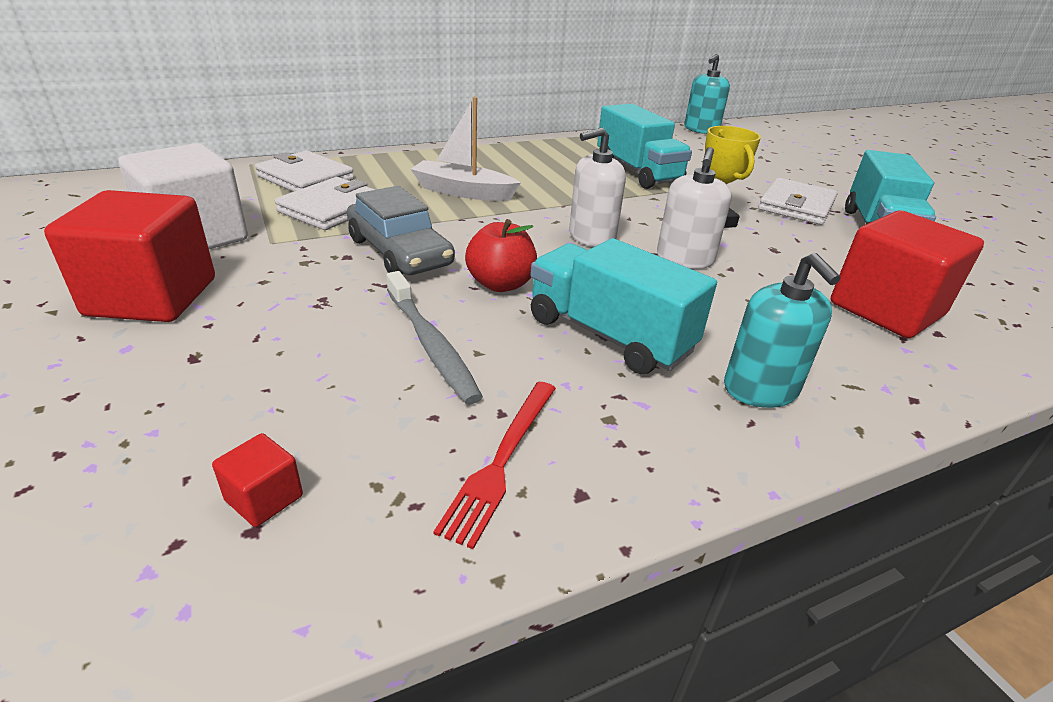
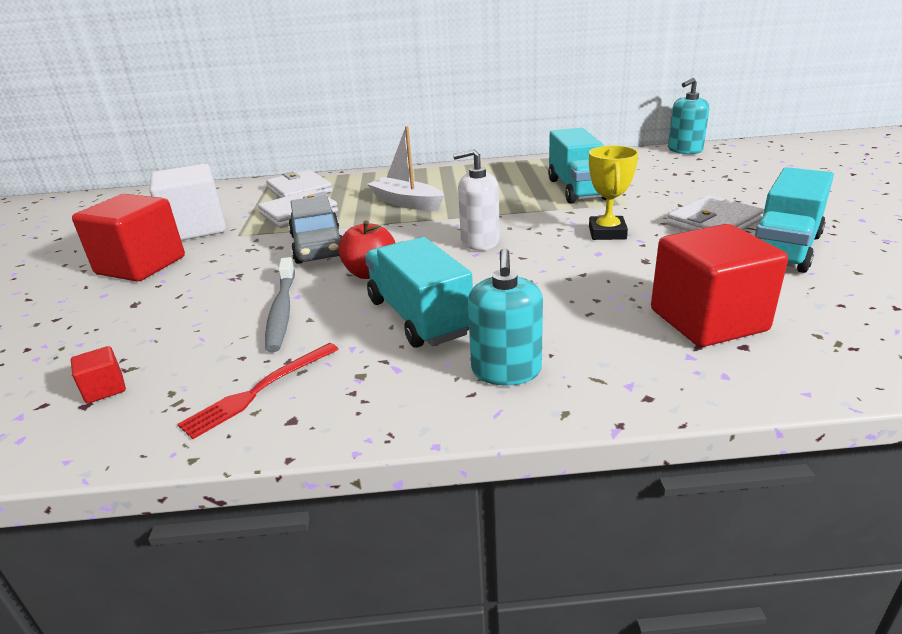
camera: 25 degrees right, 5 degrees down
(684, 259) = (546, 263): white soap dispenser -> none

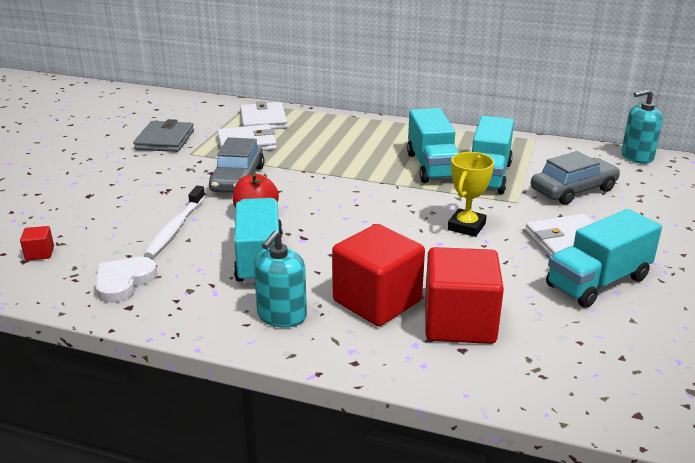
camera: 20 degrees right, 0 degrees up
(141, 265) = (110, 164): red cube -> red cube (377, 301)
(196, 229) = (165, 140): white cube -> grey wallet
(259, 390) = (123, 282): red fork -> white heart
(282, 311) = (175, 228): grey toothbrush -> white toothbrush
(406, 203) = (335, 154): white boat -> none
(480, 241) = (358, 207): white soap dispenser -> none
(515, 193) = (432, 166): none -> turquoise truck
(665, 183) = (573, 190): none -> grey car

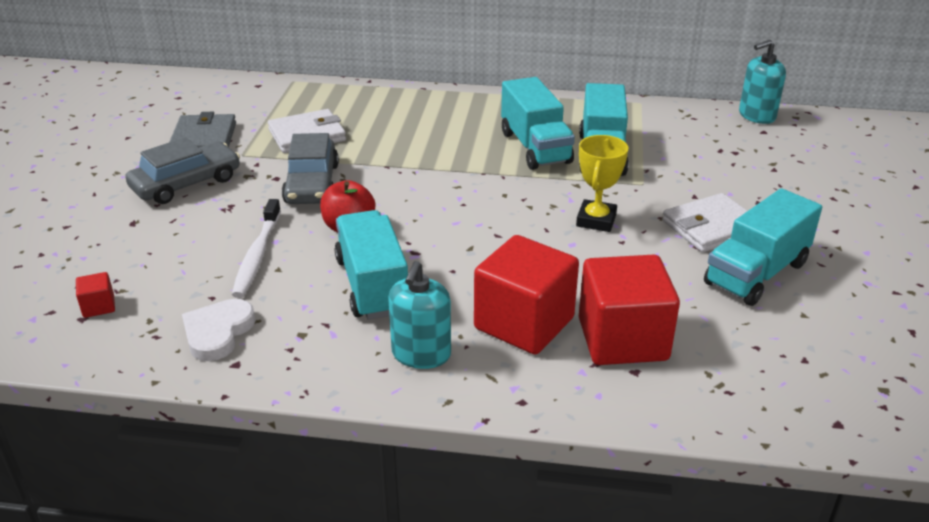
camera: 10 degrees left, 5 degrees up
(263, 120) = (317, 103): white wallet -> none
(573, 190) = (700, 163): grey car -> grey car (186, 183)

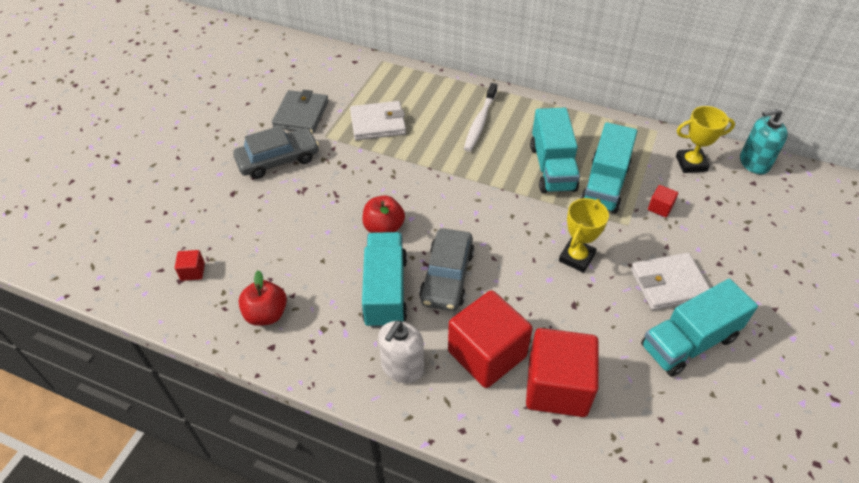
camera: 15 degrees right, 15 degrees up
(218, 332) = (266, 314): white heart -> red apple
(257, 255) = (311, 244): white toothbrush -> white toothbrush (480, 122)
(312, 184) = (368, 177): grey car -> grey car (447, 276)
(421, 354) = (402, 367): turquoise soap dispenser -> white soap dispenser
(672, 165) = (660, 208): none -> red cube
(690, 125) = (691, 164): none -> yellow trophy

